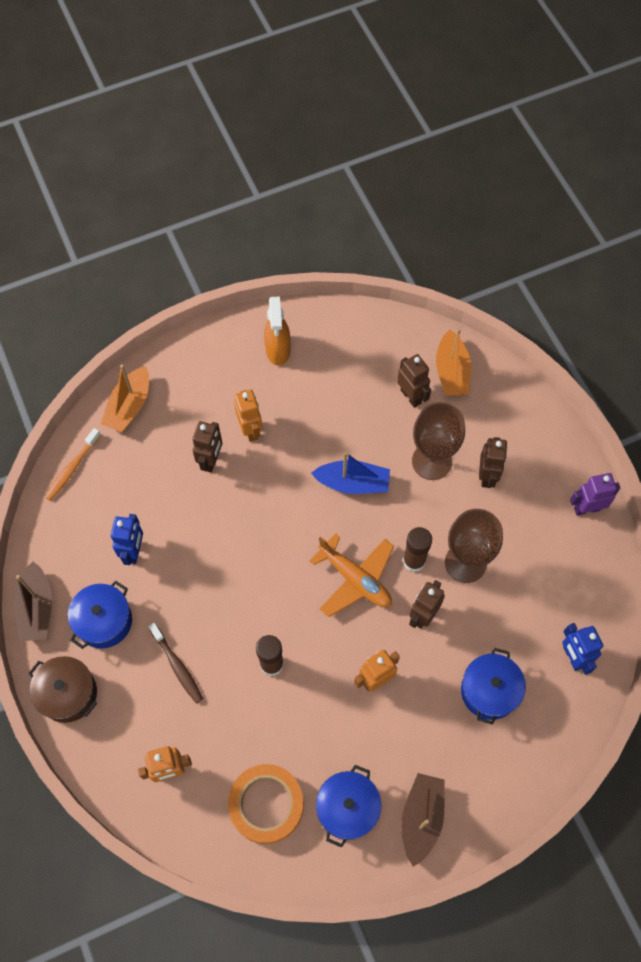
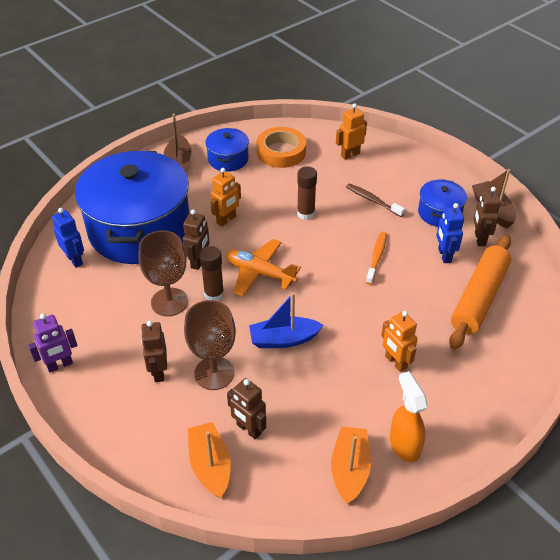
camera: 165 degrees right, 20 degrees down
(68, 693) = (438, 174): brown pot -> none
(72, 468) = (533, 299): orange toothbrush -> orange toothbrush (376, 257)
(127, 483) = (479, 298): none -> orange rolling pin
(129, 406) = (518, 357): orange boat -> orange boat (350, 469)
(211, 460) = (418, 330): brown robot -> brown robot (479, 239)
(489, 691) = (139, 229): blue pot -> blue pot, size x2.29

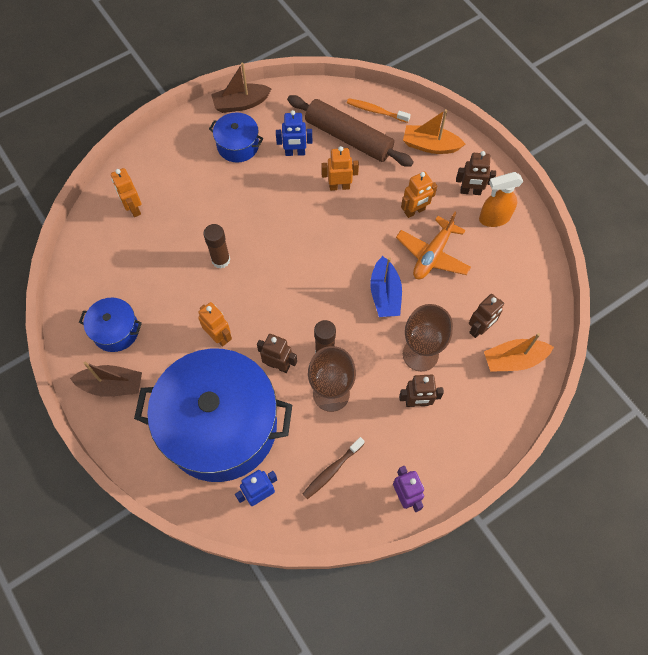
camera: 85 degrees left, 20 degrees up
(259, 273) = (300, 309): orange plane -> orange plane (432, 255)
(281, 152) = (114, 274): orange tape -> none
(350, 469) = (516, 258): orange boat -> orange boat (430, 145)
(372, 200) = (211, 198): brown toothbrush -> brown toothbrush (332, 470)
(376, 257) = (291, 206): orange toothbrush -> orange toothbrush (376, 111)
(411, 294) = (339, 186): none -> orange robot
(479, 239) = (277, 122): brown robot -> brown robot (470, 191)
(479, 298) = (349, 137): orange rolling pin -> brown rolling pin

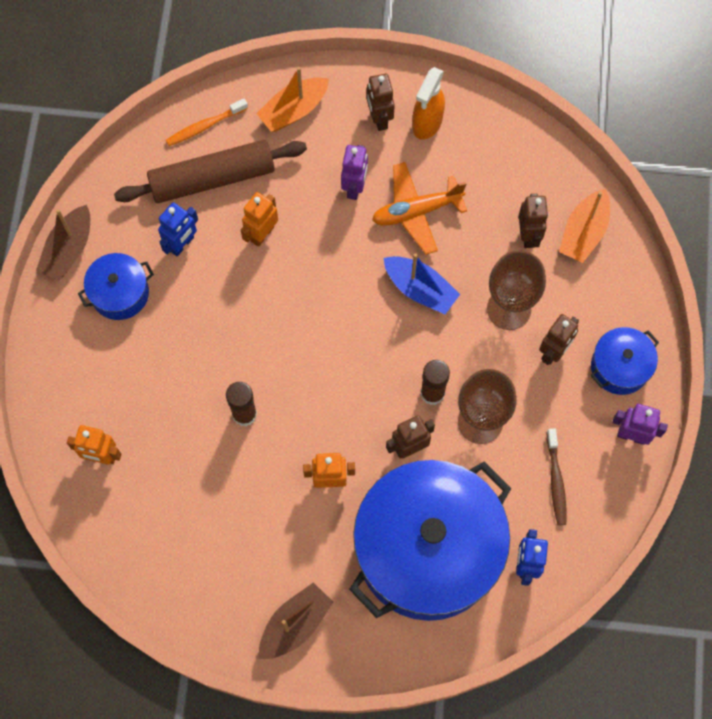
camera: 50 degrees left, 5 degrees up
(116, 330) = (235, 578): blue pot -> blue pot (620, 367)
(415, 211) = (355, 187): orange robot -> purple robot
(432, 255) = (416, 211): orange plane -> orange plane turned 90 degrees clockwise
(470, 191) = (379, 119): brown robot -> brown robot turned 120 degrees clockwise

